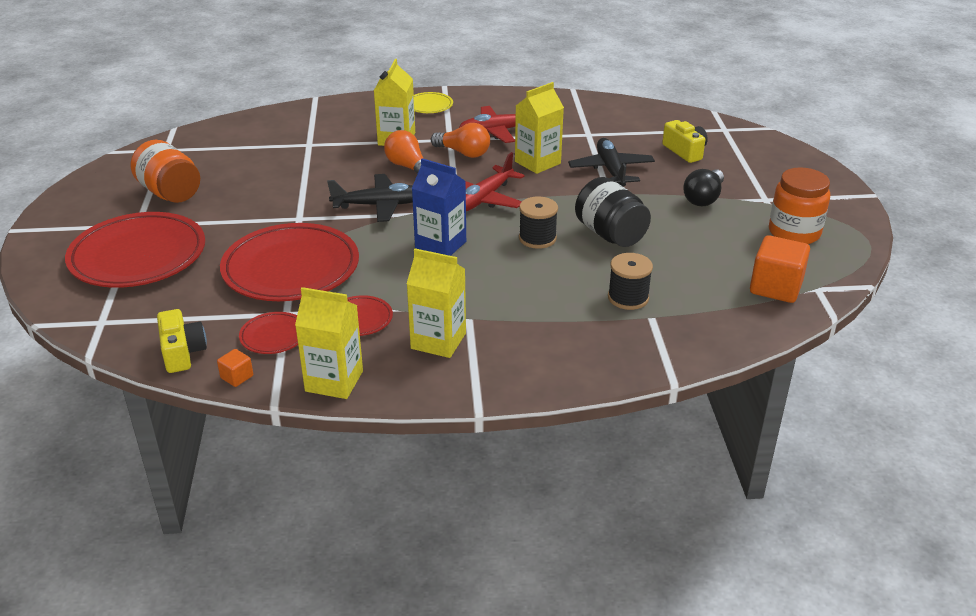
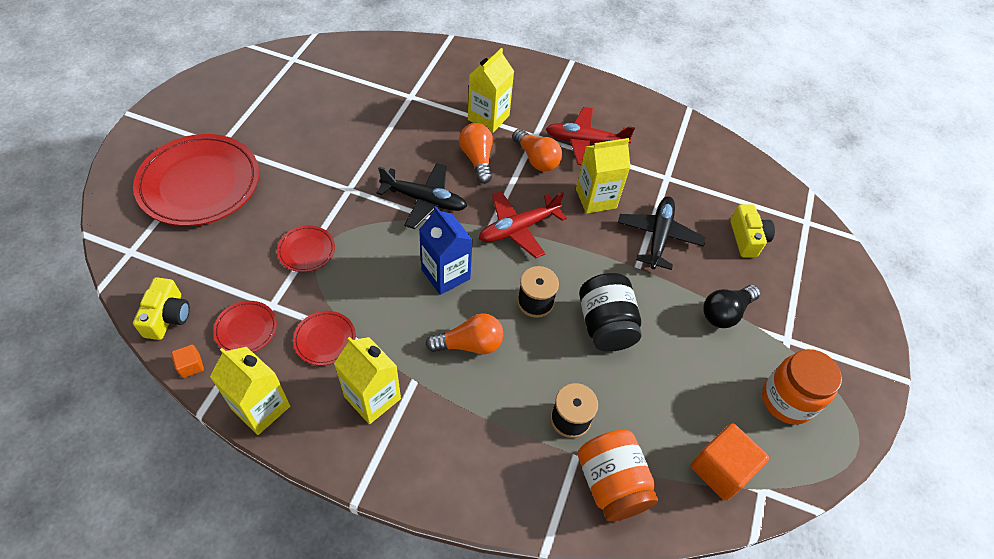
camera: 20 degrees right, 20 degrees up
(170, 193) = (266, 115): orange jar -> orange jar (611, 484)
(291, 268) = (306, 250): red plate -> red plate, size x0.45
(429, 105) = (543, 83): yellow plate -> none
(500, 281) = (469, 344): none -> orange light bulb

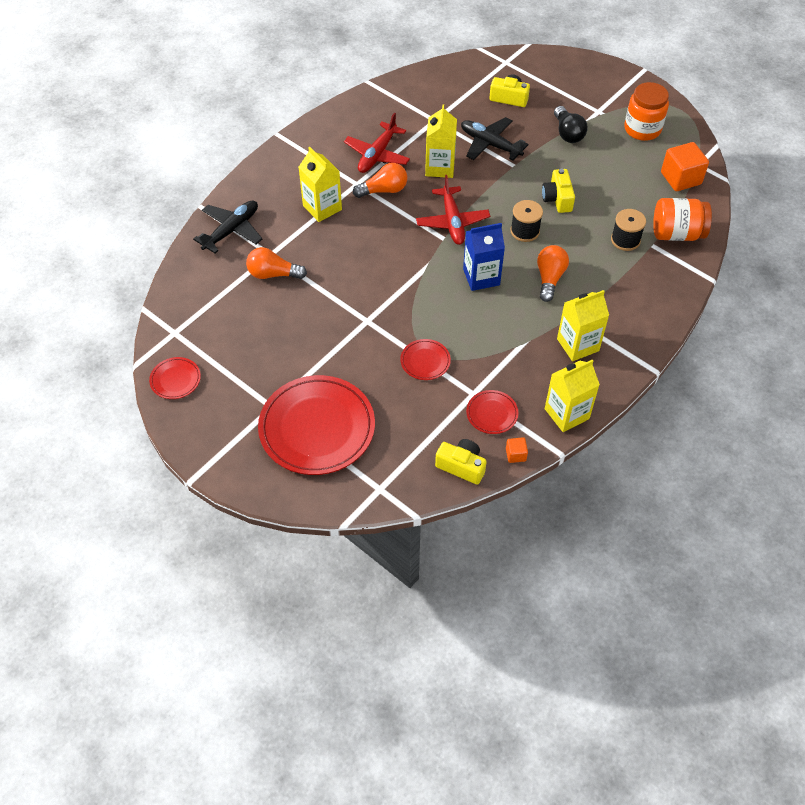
camera: 65 degrees left, 0 degrees up
(325, 339) = (518, 364): red plate -> red plate (175, 380)
(424, 200) = (400, 272): black plane -> black plane (232, 230)
(477, 159) = (368, 227): orange light bulb -> orange light bulb (273, 274)
(605, 325) = (557, 199): black jar -> yellow camera

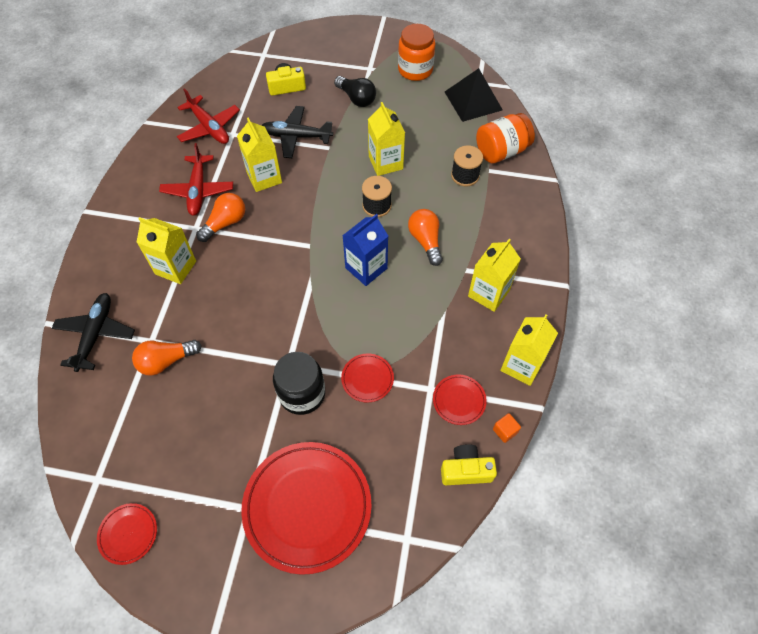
camera: 30 degrees left, 5 degrees up
(364, 347) = (302, 393): none -> black jar
(452, 222) = (308, 226): red plane -> red plane (209, 127)
(557, 199) = (385, 162): yellow camera -> yellow carton
(680, 178) = (473, 101): orange cube -> black pyramid

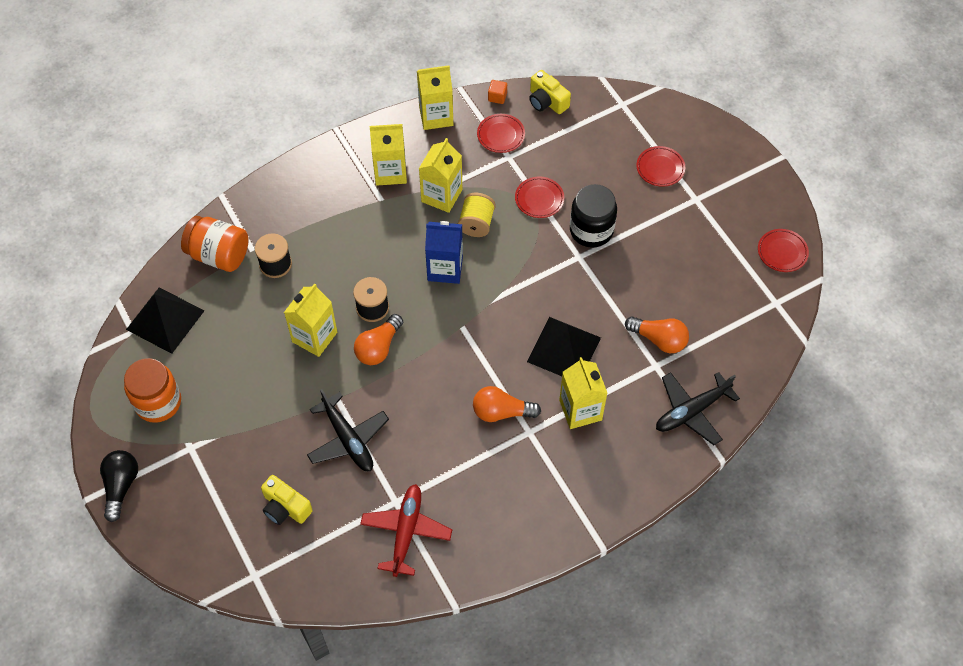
camera: 130 degrees left, 0 degrees up
(198, 190) = (489, 468): red plane -> none
(227, 293) = (564, 349): none -> black pyramid
(264, 178) = (423, 424): yellow carton -> yellow carton (441, 195)
(307, 507) = (660, 168): red plate -> red plate, size x0.45
(356, 98) = (248, 425): black light bulb -> black light bulb (121, 486)
(386, 316) = (476, 223): none -> yellow spool
(425, 241) = (378, 246): orange light bulb -> orange light bulb (378, 347)

